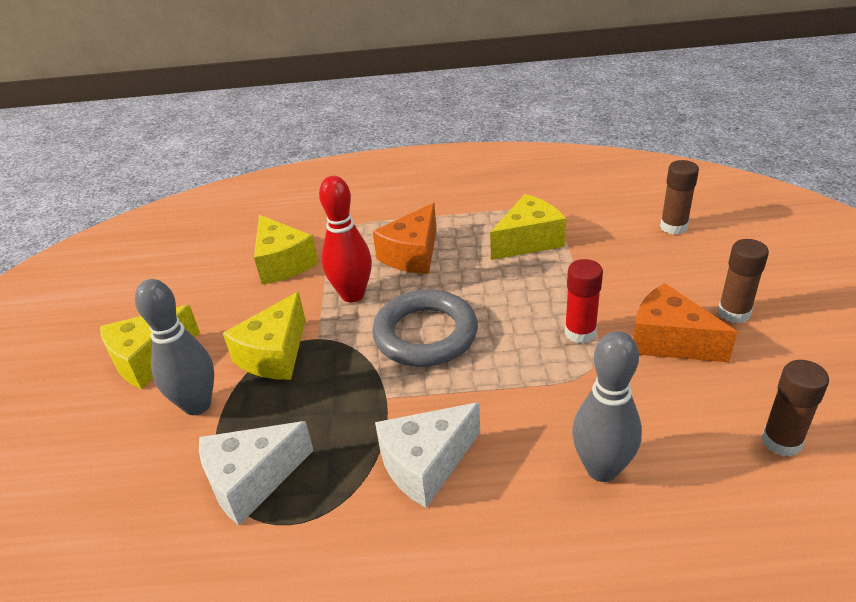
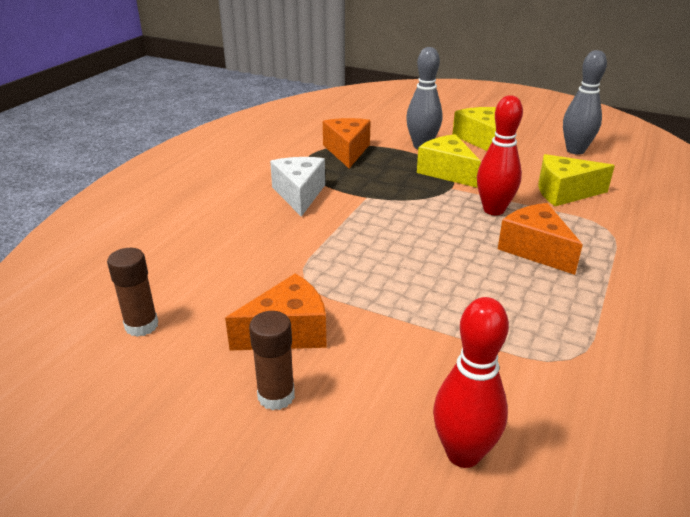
camera: 115 degrees right, 5 degrees down
(251, 481) = (347, 151): white cheese -> orange cheese
(425, 334) = (415, 225): grey ring -> none
(528, 241) = (513, 322): yellow cheese -> none
(580, 332) = (347, 291): red glue stick -> none
(602, 469) = (223, 245): grey bowling pin -> grey bowling pin (575, 150)
(673, 227) = (463, 454): brown glue stick -> red bowling pin

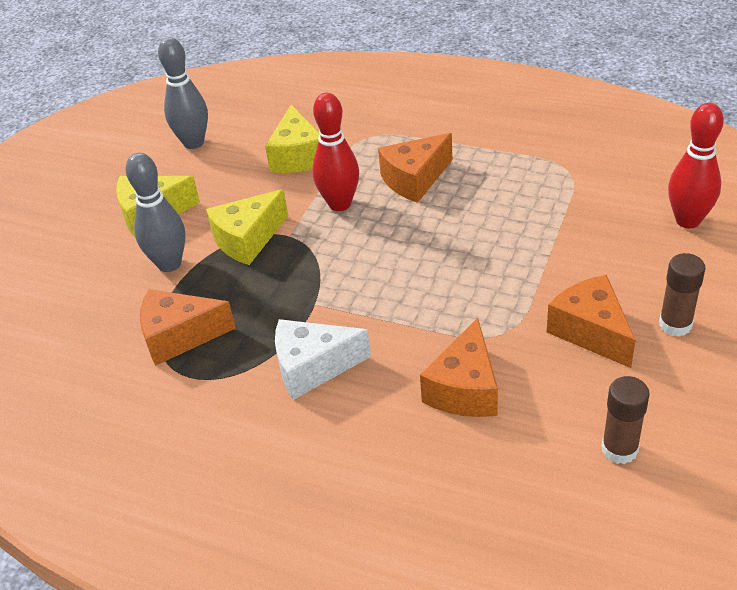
camera: 90 degrees left, 10 degrees up
(248, 254) = (464, 389): none -> orange cheese

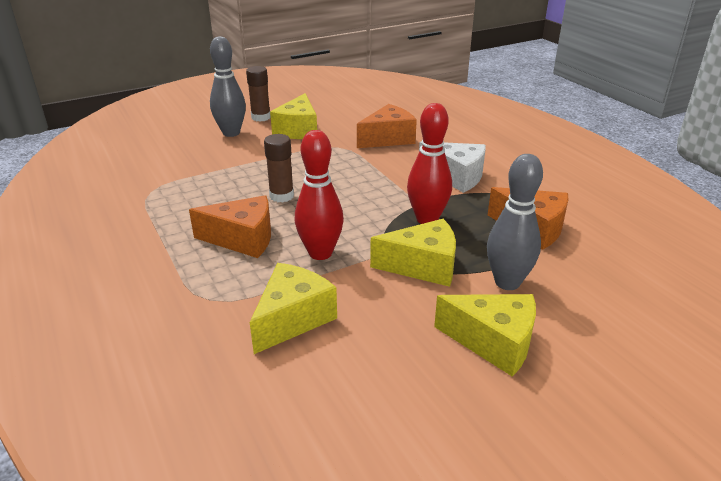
camera: 145 degrees left, 10 degrees down
(193, 143) = (374, 417): grey bowling pin -> grey bowling pin (231, 133)
(591, 331) = (298, 130): orange cheese -> yellow cheese
(619, 449) = (355, 103): brown glue stick -> brown glue stick (281, 196)
(688, 220) = (164, 140): red bowling pin -> red bowling pin (427, 219)

